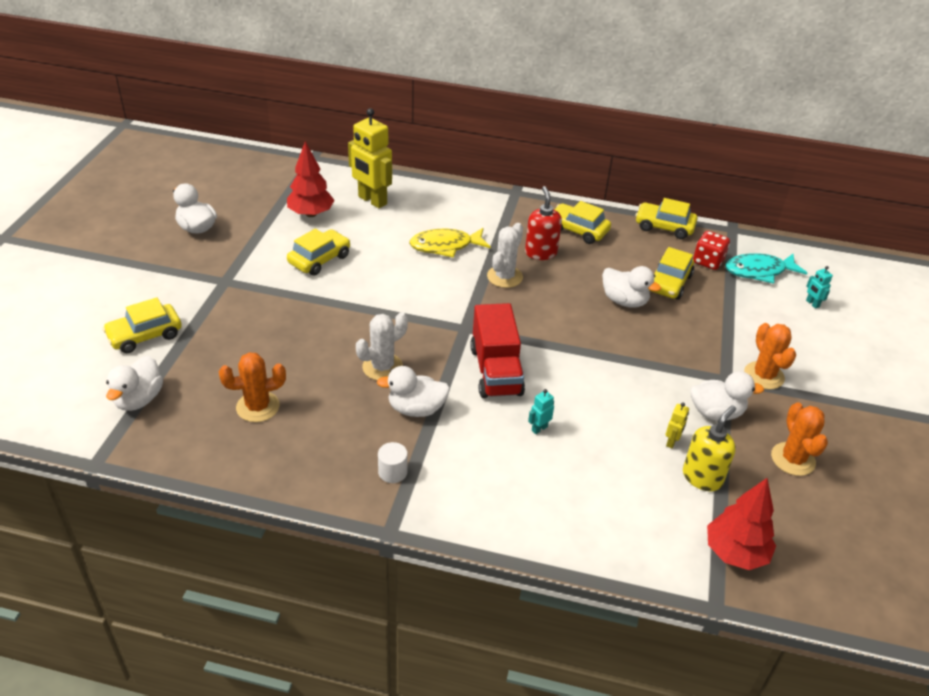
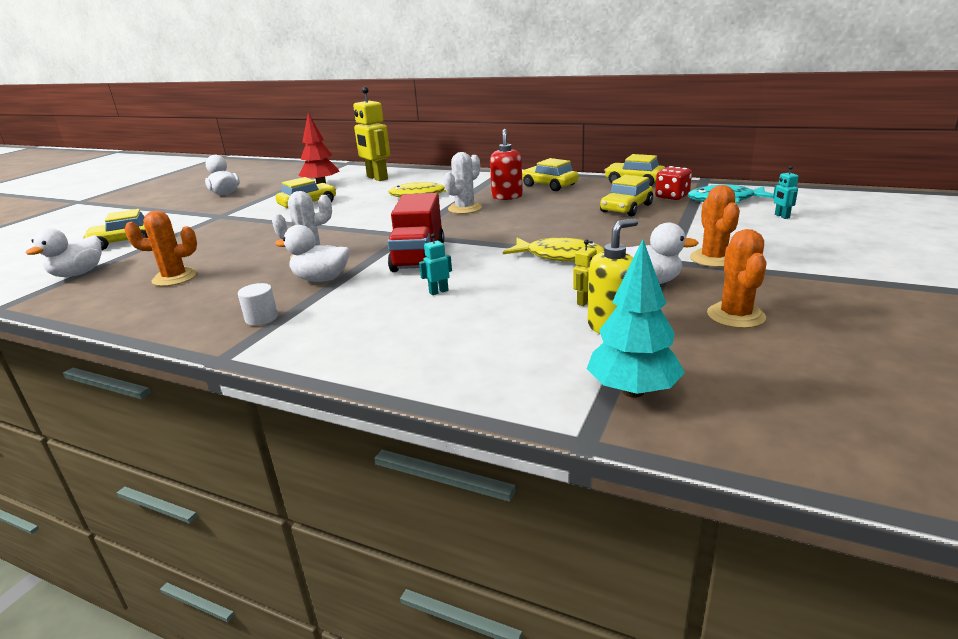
camera: 15 degrees right, 15 degrees down
(624, 301) = (575, 218): white duck -> none
(629, 370) = (559, 256): none -> yellow fish
(735, 553) = (632, 391): red tree -> turquoise tree

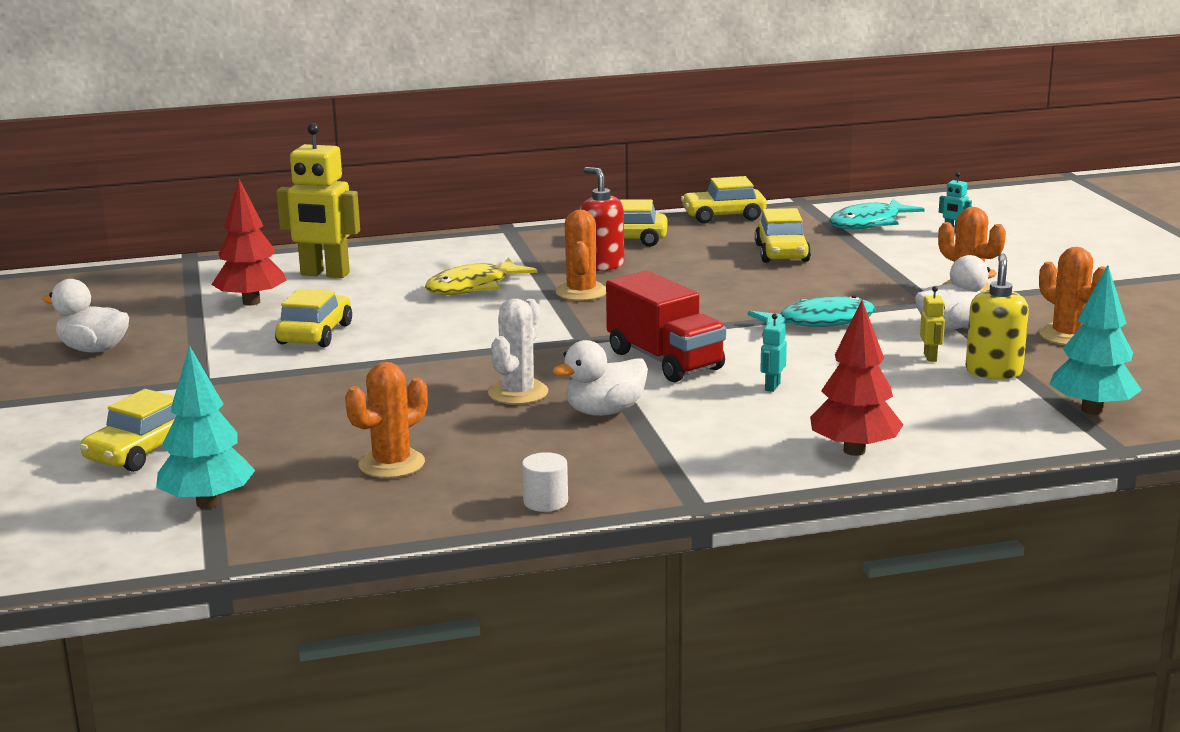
camera: 40 degrees left, 5 degrees down
(78, 274) = (208, 503): white duck -> turquoise tree
(261, 318) = (639, 463): white cylinder -> white cylinder (545, 502)
(386, 357) = (854, 450): none -> red tree
(465, 208) = (581, 292): white cactus -> orange cactus
(559, 256) = (819, 322): yellow fish -> turquoise fish
(672, 197) = (805, 229): red dice -> none

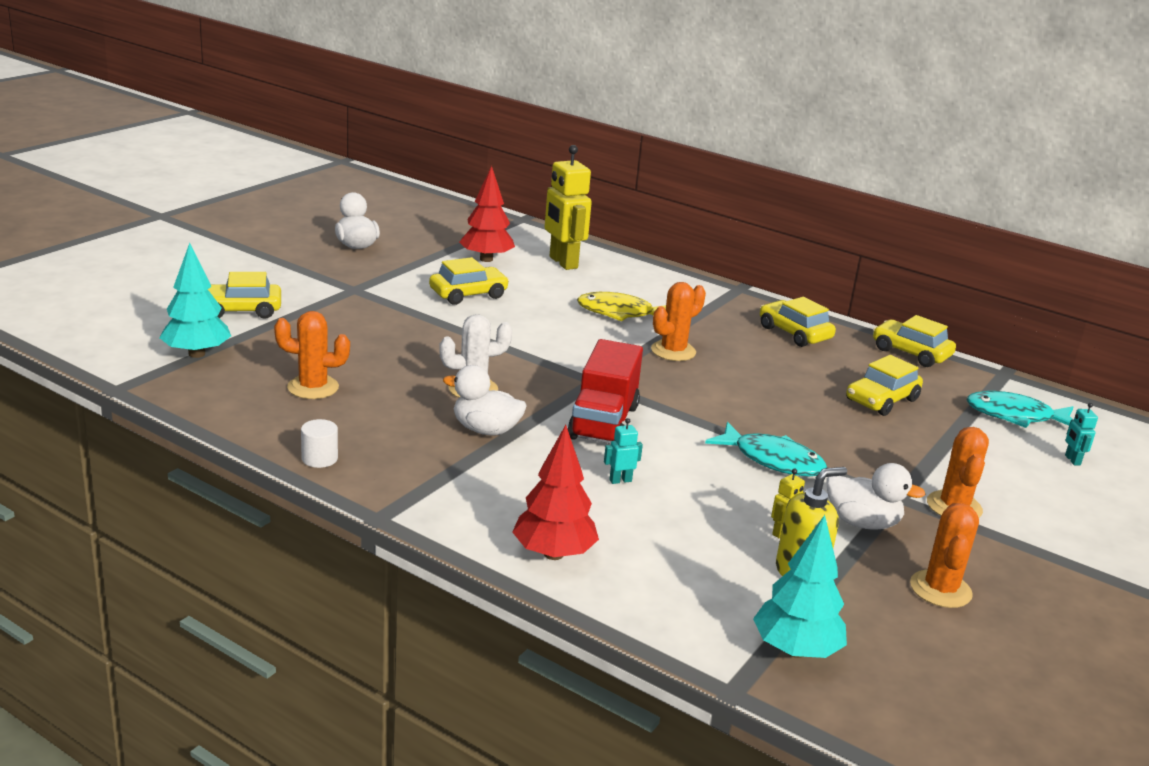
camera: 45 degrees right, 5 degrees up
(602, 265) = (733, 341): red soap dispenser -> none

